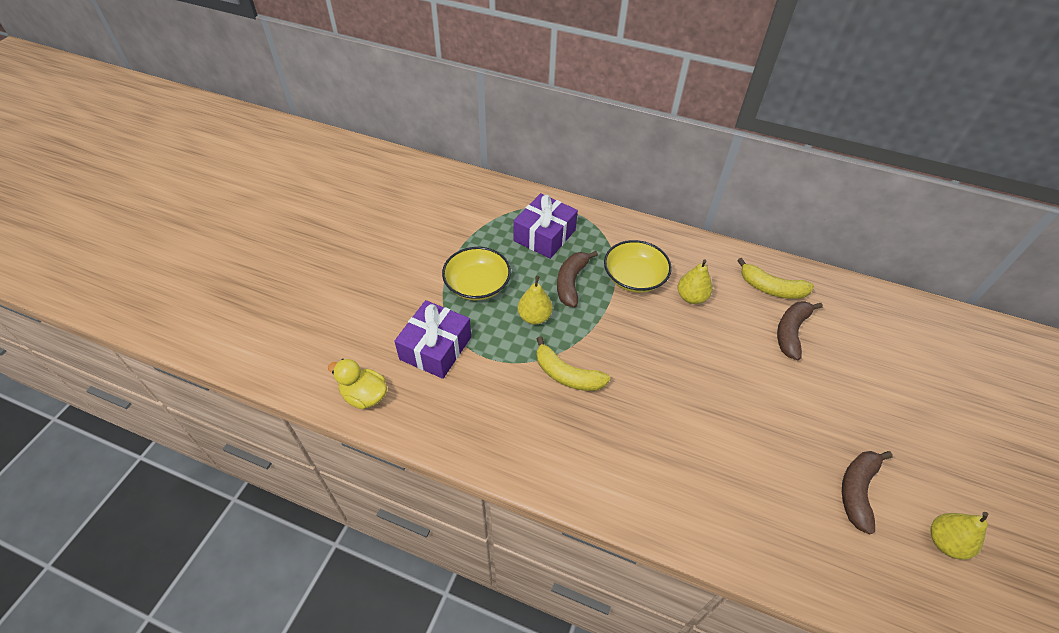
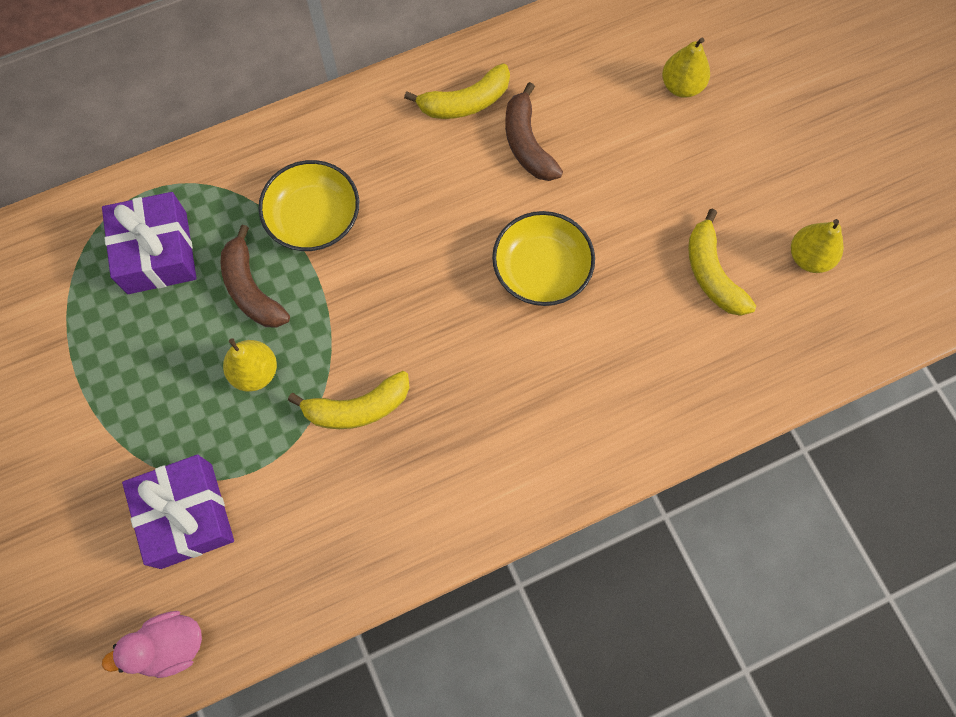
camera: 45 degrees left, 20 degrees up
(364, 396) = (170, 646): yellow duck -> pink duck
(477, 284) = (147, 393): yellow bowl -> yellow bowl (541, 269)
(691, 297) = (395, 189): yellow pear -> yellow pear (681, 86)
(857, 490) = (711, 273): brown banana -> yellow banana

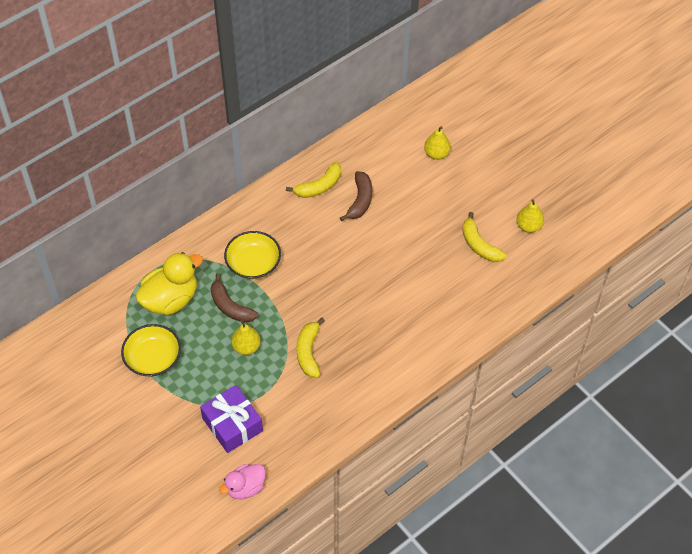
camera: 15 degrees left, 15 degrees down
(157, 252) = (170, 299): purple gift -> yellow duck
(357, 408) = (308, 352): yellow banana -> yellow banana turned 120 degrees clockwise
(527, 143) = (360, 201): brown banana -> brown banana turned 135 degrees counterclockwise
(541, 269) = (387, 262): yellow bowl -> yellow bowl (153, 358)

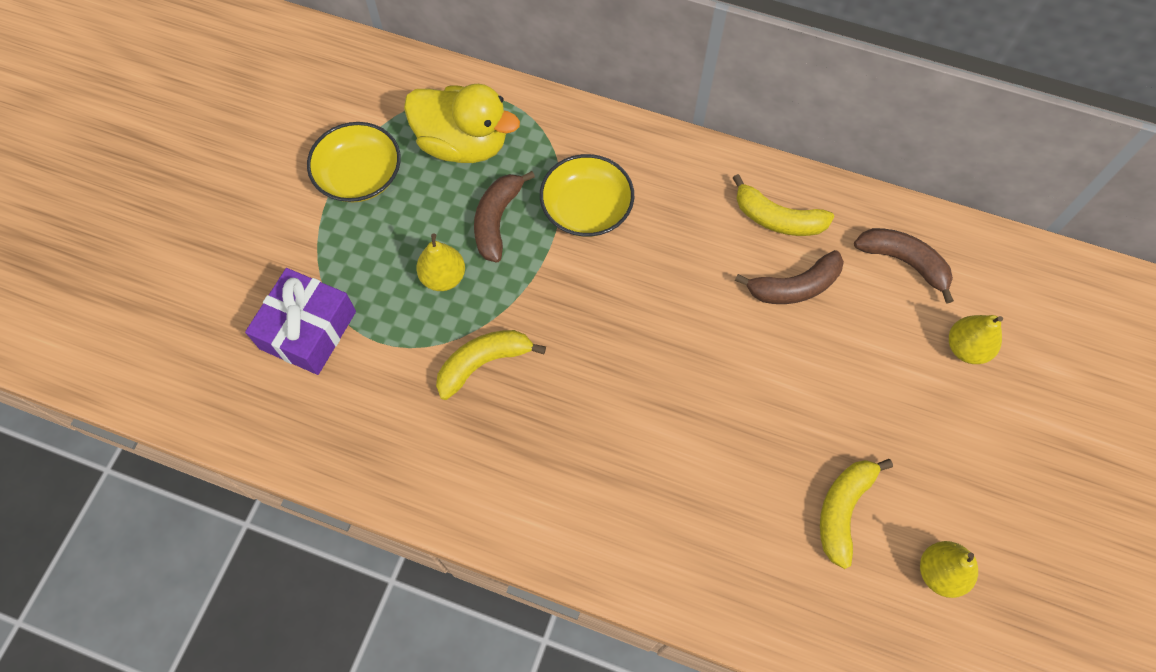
camera: 60 degrees right, 10 degrees up
(245, 488) = (215, 403): pink duck -> none
(378, 151) = (904, 262): none -> brown banana

